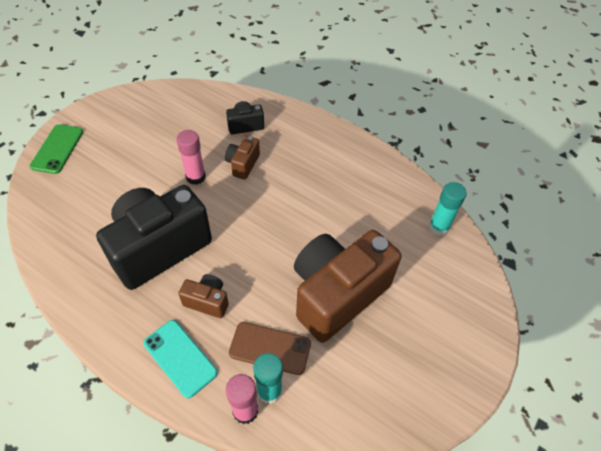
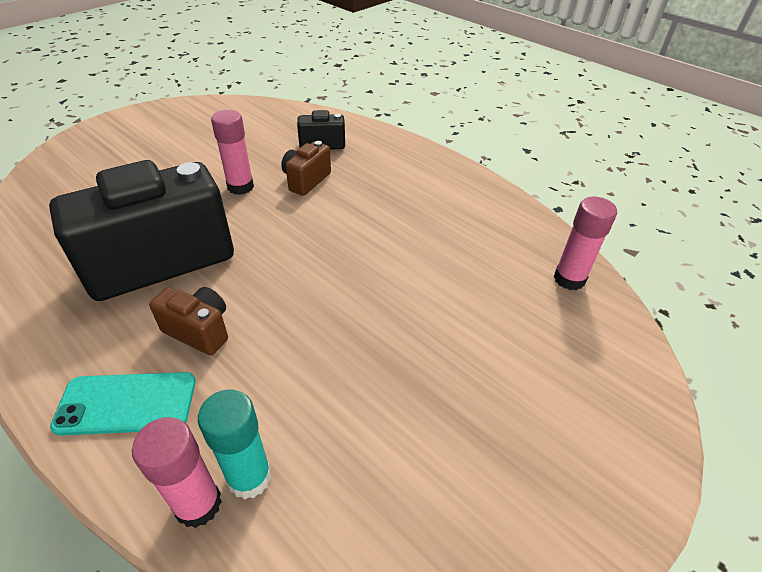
camera: 10 degrees right, 10 degrees down
(57, 149) = (84, 144): green phone -> none
(180, 358) = (127, 403): turquoise phone -> turquoise phone turned 60 degrees counterclockwise
(270, 348) = (271, 410): brown phone -> none
(337, 294) = (398, 347): brown camera -> none
(438, 227) = (569, 279): turquoise glue stick -> pink glue stick

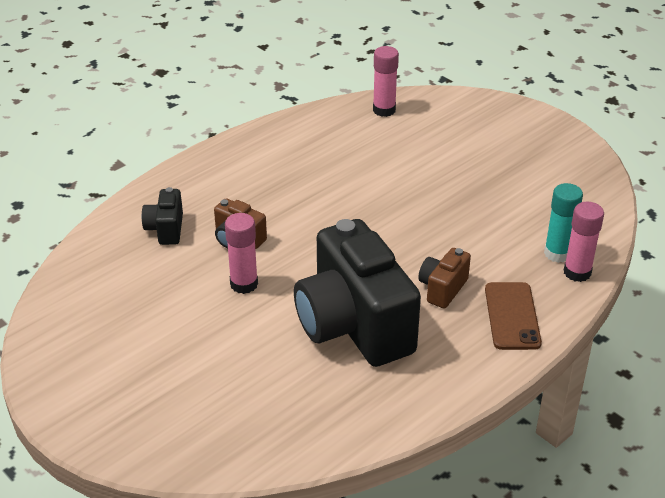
camera: 85 degrees left, 5 degrees down
(127, 403) = (512, 316): turquoise phone -> brown phone

